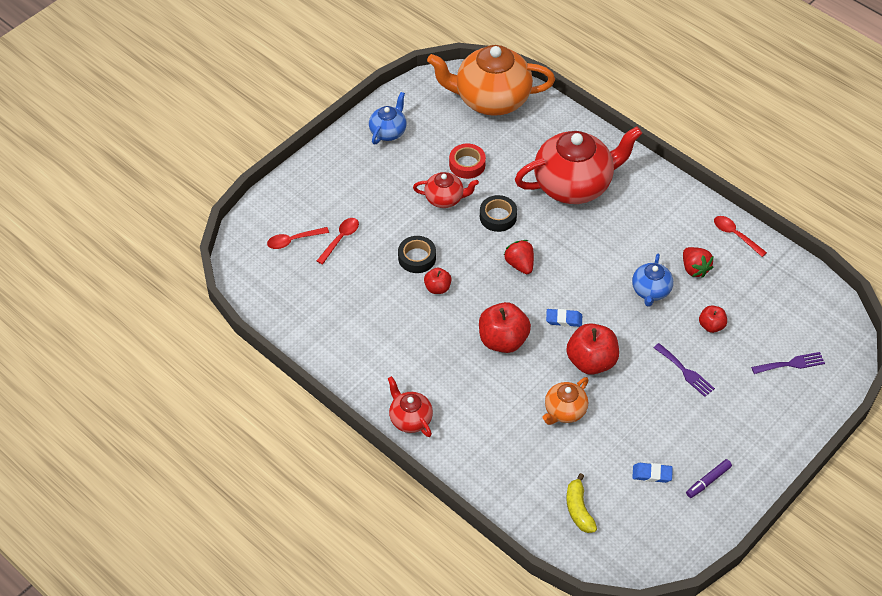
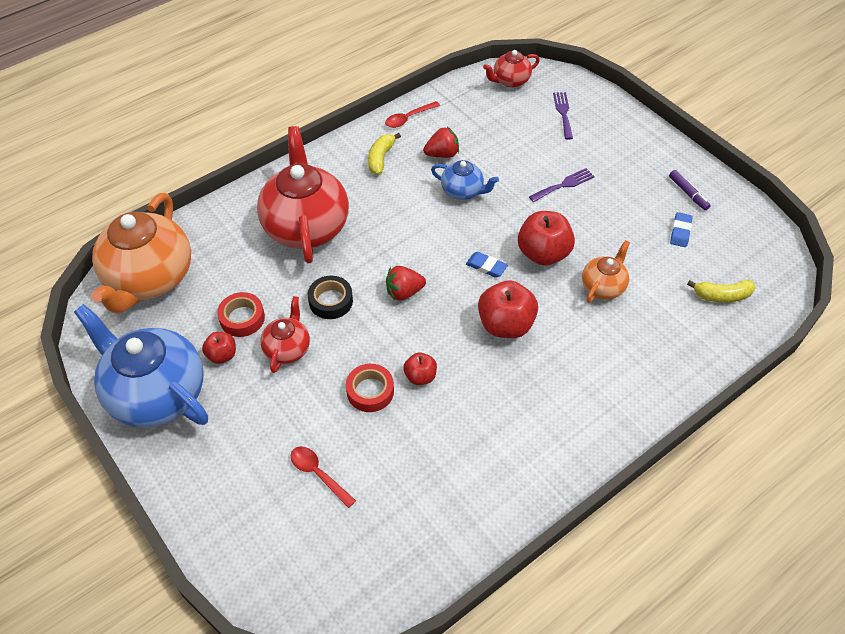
camera: 80 degrees left, 0 degrees up
(293, 240) = (304, 534): red spoon -> none
(388, 131) = (156, 394): blue teapot -> blue teapot, size x2.03
(410, 419) = (604, 432): red teapot -> red teapot (510, 81)
(417, 258) = (370, 391): black tape -> red tape
(564, 319) = (486, 266): blue eraser -> blue eraser turned 75 degrees counterclockwise
(564, 411) = (603, 286): orange teapot -> orange teapot turned 105 degrees counterclockwise
(673, 222) = (381, 158): none -> yellow banana
(711, 325) = (512, 156): red apple -> red apple (222, 355)

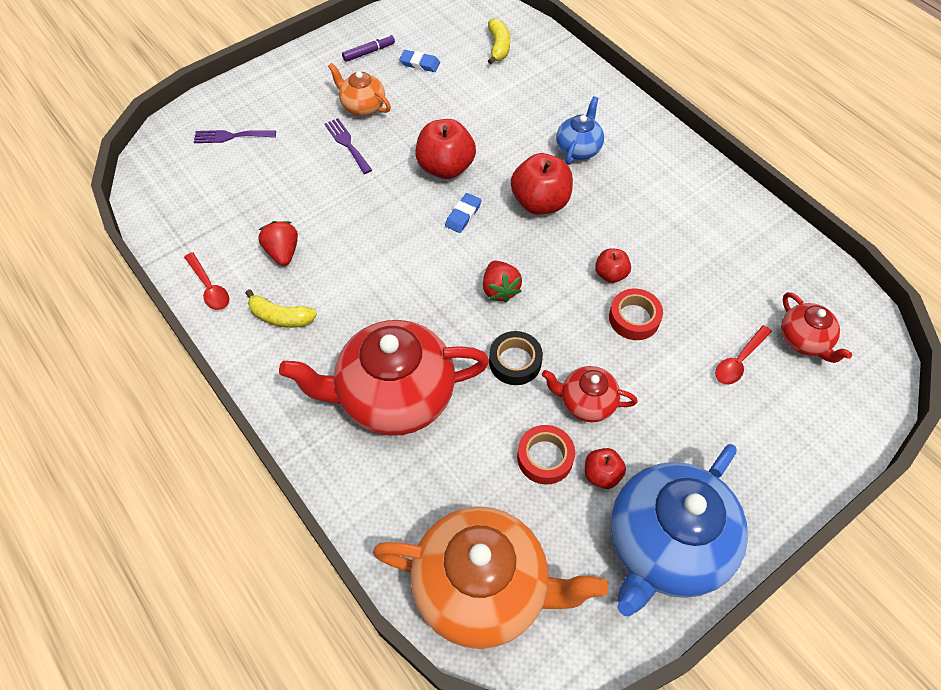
camera: 90 degrees left, 5 degrees up
(463, 191) = (348, 233): blue teapot -> blue teapot (578, 148)
(510, 81) = (161, 181): red teapot -> red teapot (804, 340)
(603, 286) = (489, 125): orange teapot -> orange teapot (362, 106)

